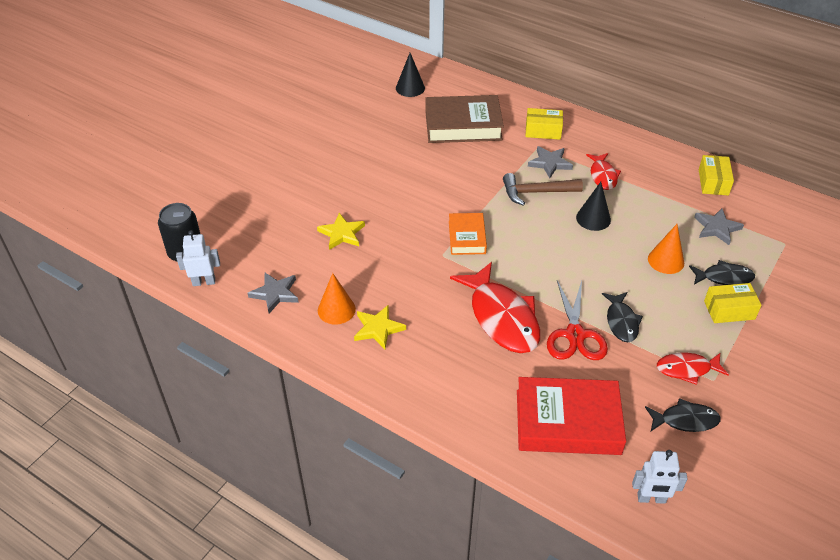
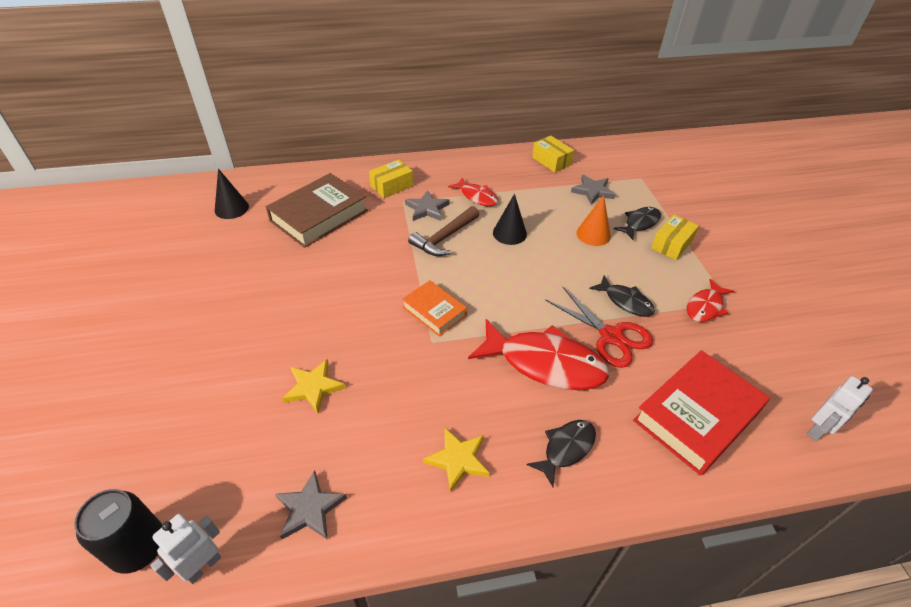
camera: 45 degrees left, 0 degrees up
(336, 309) = (396, 473): orange cone -> none
(685, 420) = (753, 347): black fish -> black fish (566, 449)

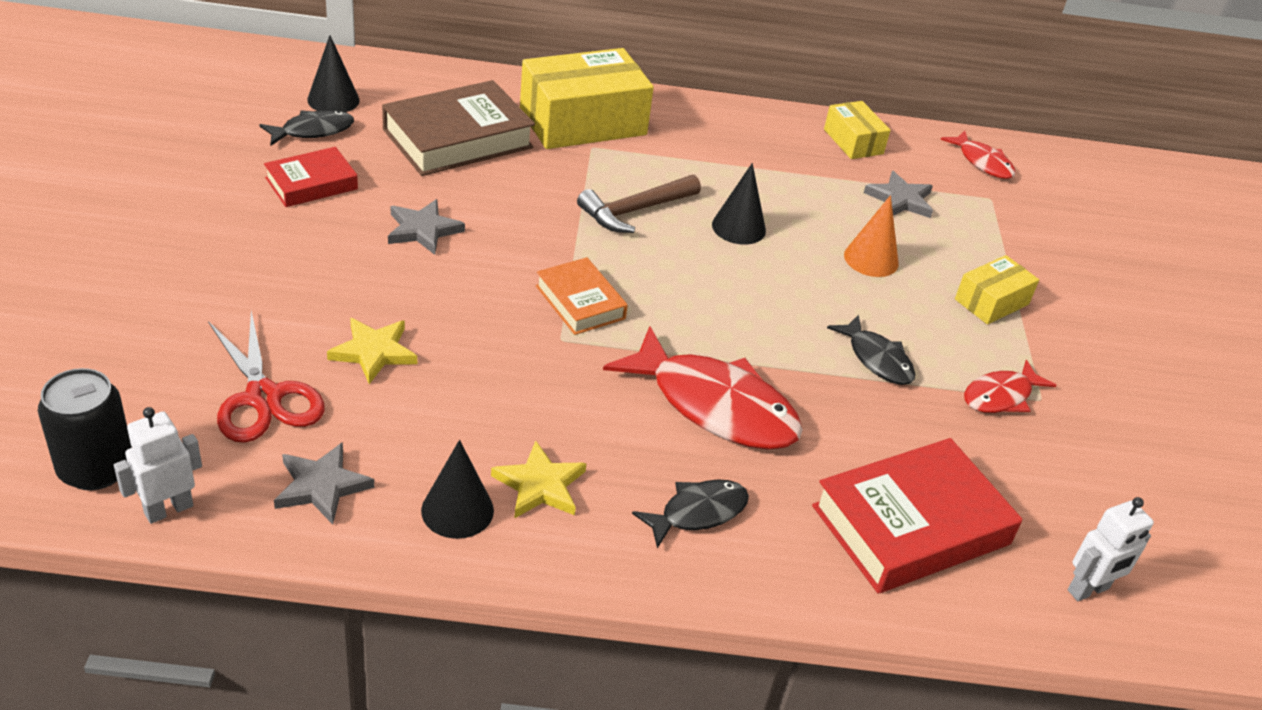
camera: 10 degrees right, 5 degrees down
(234, 271) = (311, 183): none -> red book
(391, 186) = (583, 122): yellow box -> yellow box, size x1.92
(410, 498) = (457, 510): none -> black cone
(427, 209) = (625, 165): grey star -> grey star (423, 230)
(476, 196) = (709, 166): red fish -> red fish (982, 162)
(611, 336) = (831, 397): red scissors -> red scissors (263, 397)
(640, 223) = (955, 261): black fish -> black fish (313, 131)

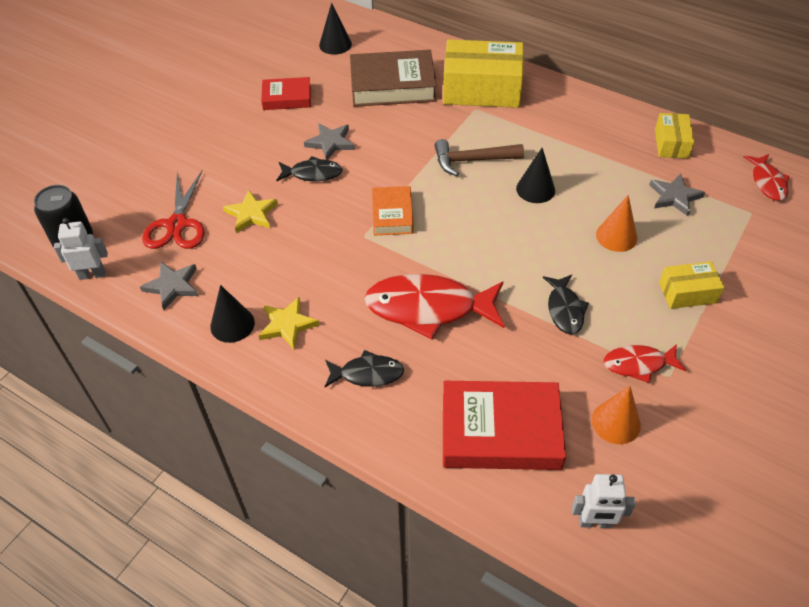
camera: 35 degrees right, 10 degrees up
(313, 131) = (310, 63): black fish -> black fish (312, 174)
(714, 405) = (428, 308): red fish -> red fish turned 120 degrees clockwise
(1026, 469) = (616, 422): none -> orange cone

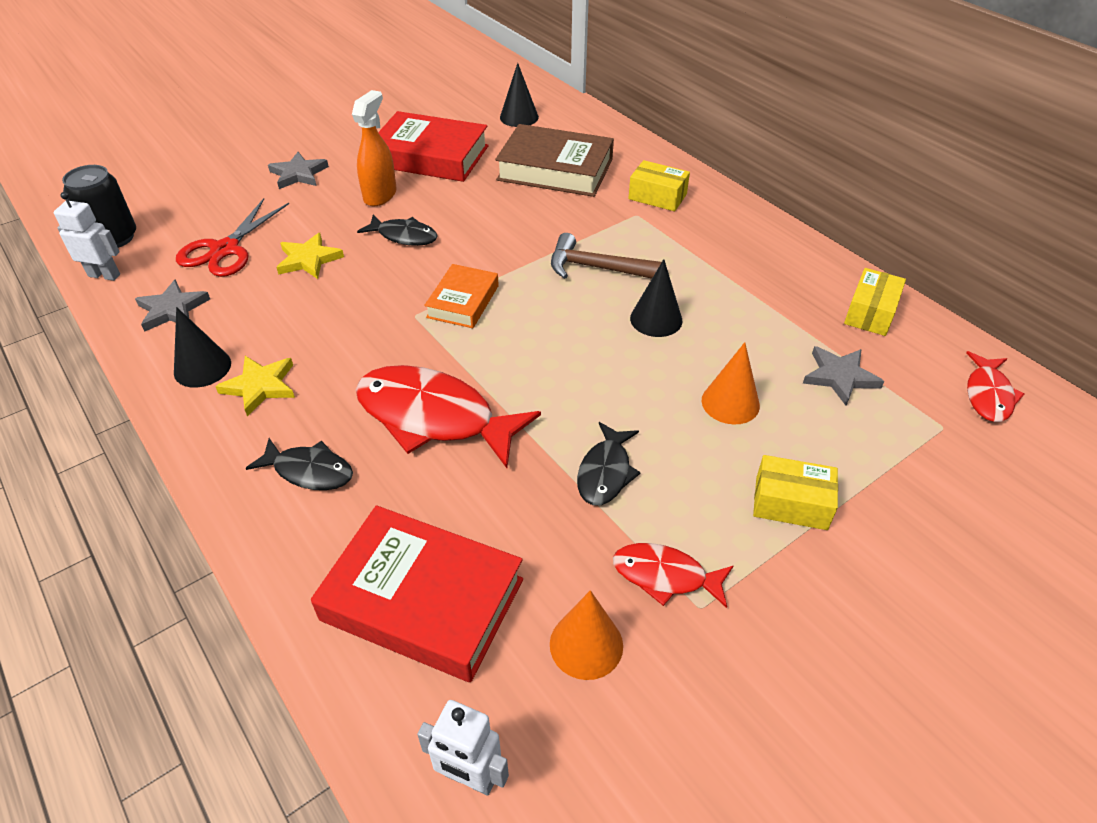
camera: 20 degrees right, 5 degrees down
(270, 143) = (380, 195): none -> orange spray bottle
(287, 98) = (430, 156): red book -> red book, size x1.74
(330, 143) = (445, 210): grey star -> grey star (298, 174)
(482, 89) = (657, 196): yellow box -> yellow box, size x0.52

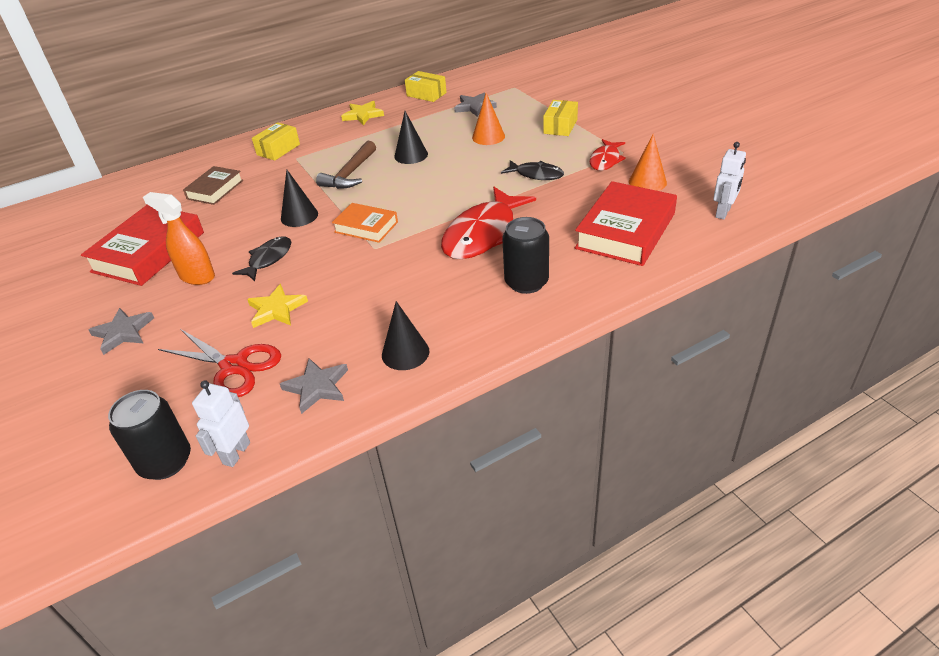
camera: 80 degrees left, 5 degrees down
(260, 386) = (436, 316): yellow star -> yellow star (363, 115)
(309, 471) = (526, 282): black fish -> black can
(519, 117) = (117, 207): black cone -> black cone (299, 216)
(555, 170) = (215, 189): brown book -> brown book, size x0.57
(988, 395) = (495, 75): red fish -> none

